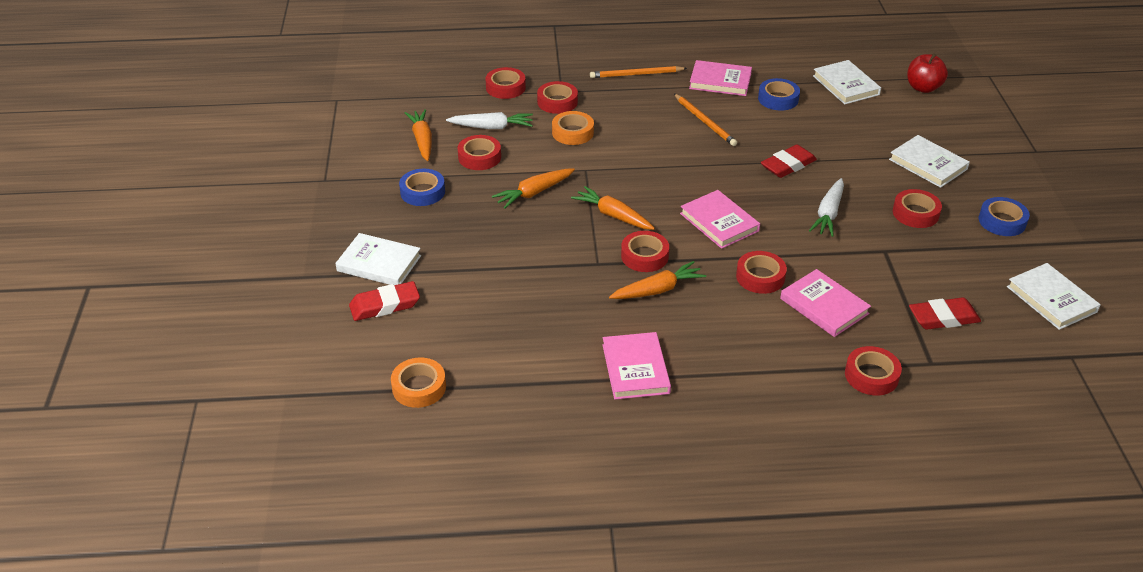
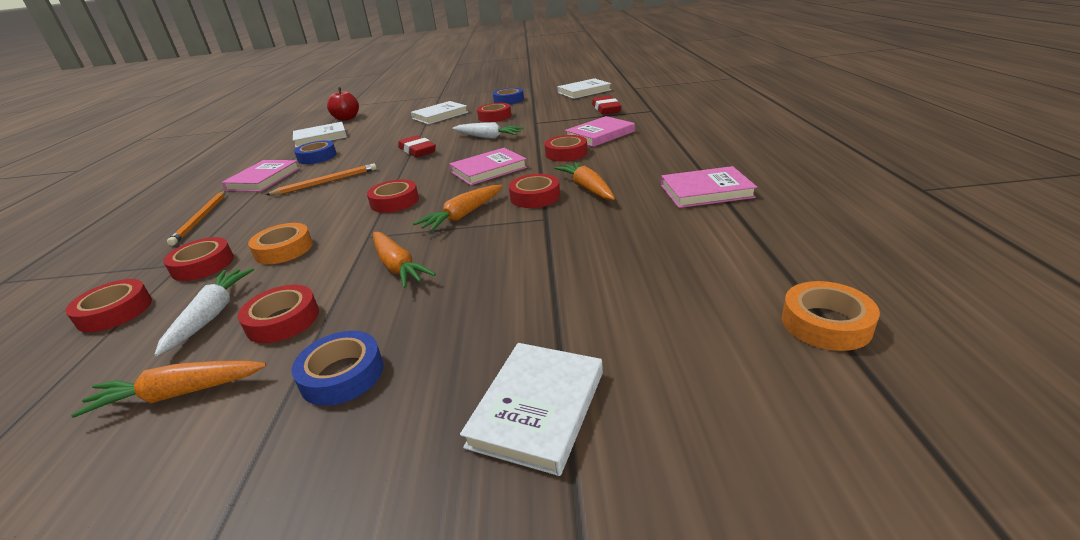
camera: 85 degrees left, 10 degrees down
(385, 305) = (653, 385): red eraser -> none
(871, 375) = (671, 122): red tape -> red tape (394, 201)

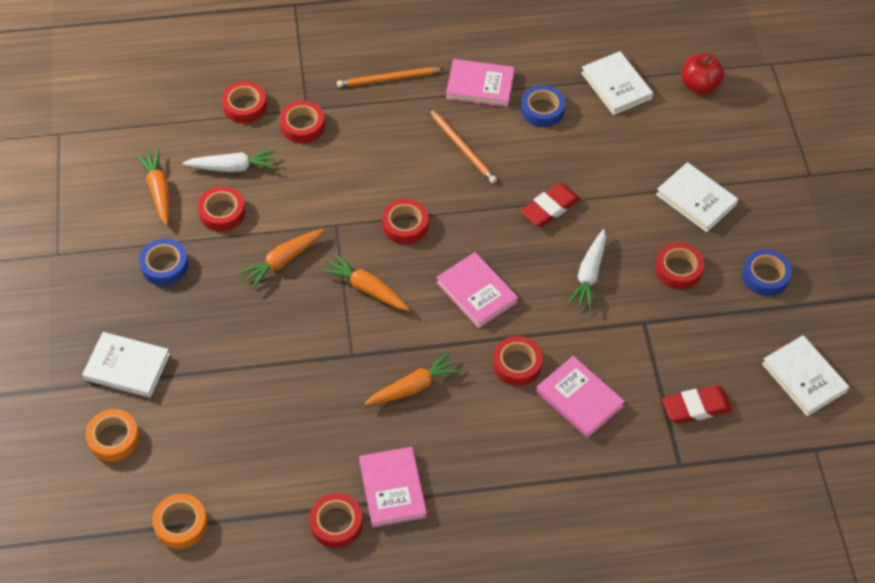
camera: 80 degrees right, 25 degrees up
(284, 249) = (321, 171): orange tape -> orange tape (113, 438)
(535, 197) = (400, 342): red tape -> red tape (336, 523)

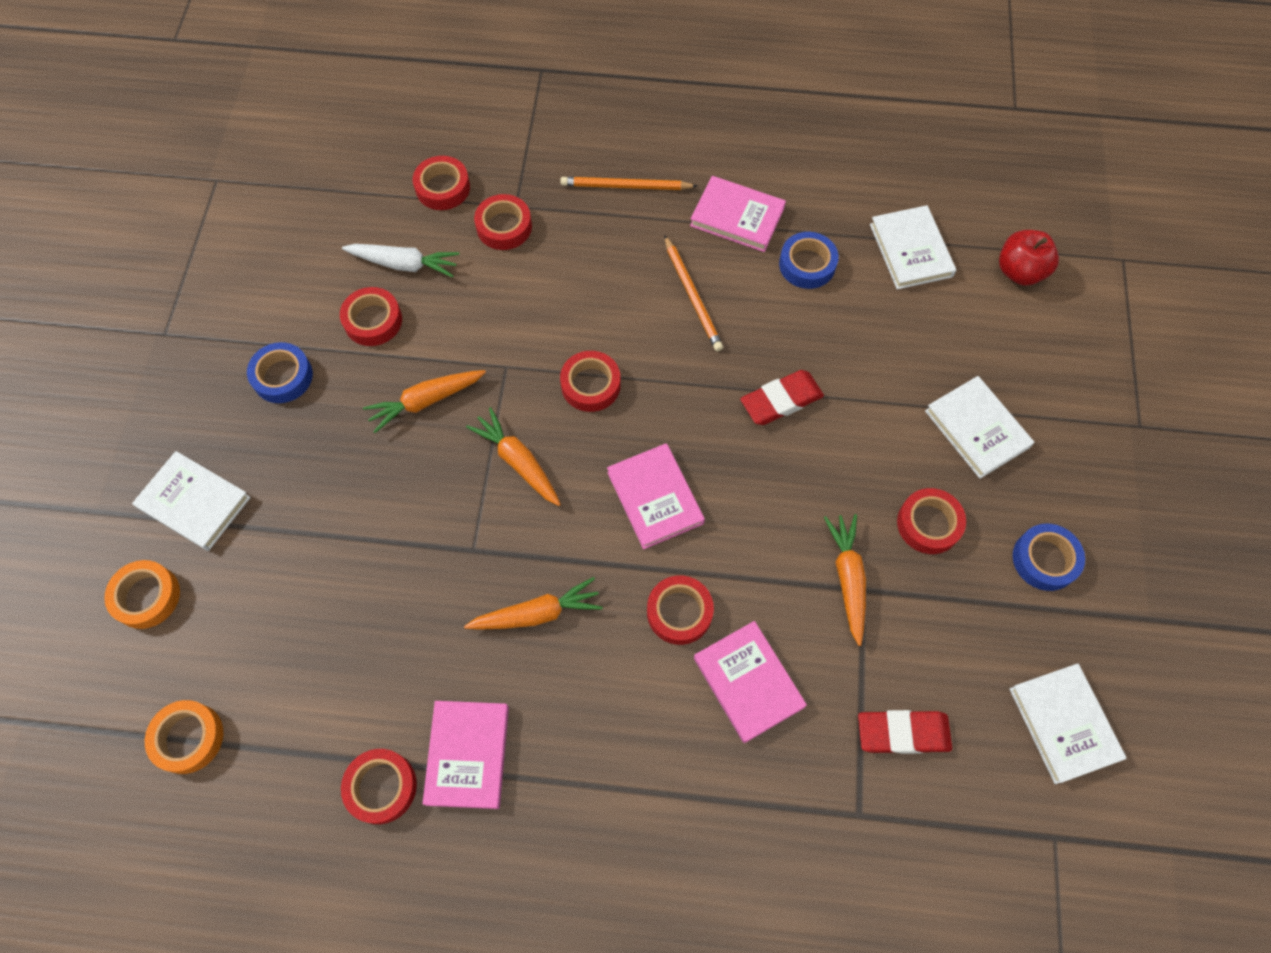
camera: 15 degrees right, 10 degrees up
(158, 190) = (307, 276): orange carrot -> orange carrot (847, 578)
(589, 275) = (808, 505): white carrot -> none

